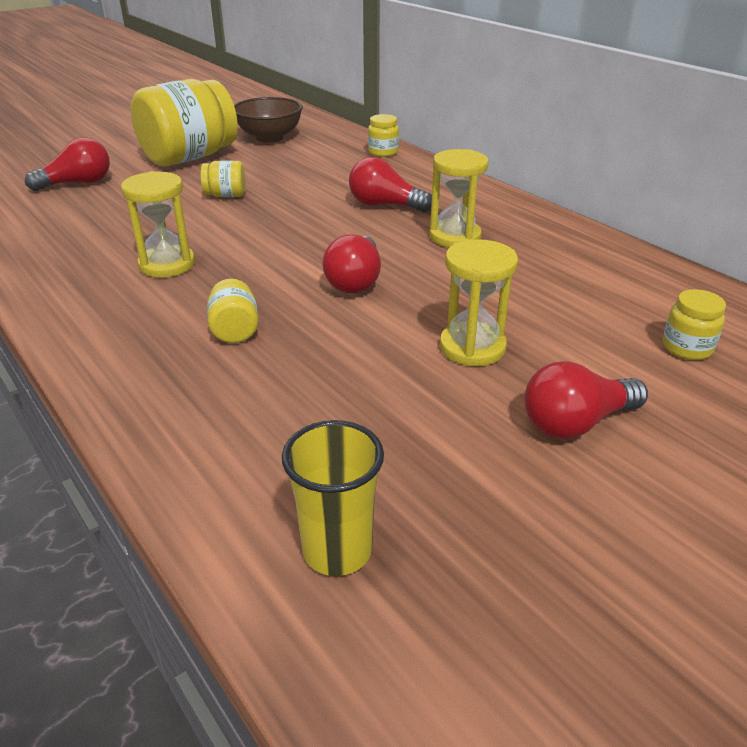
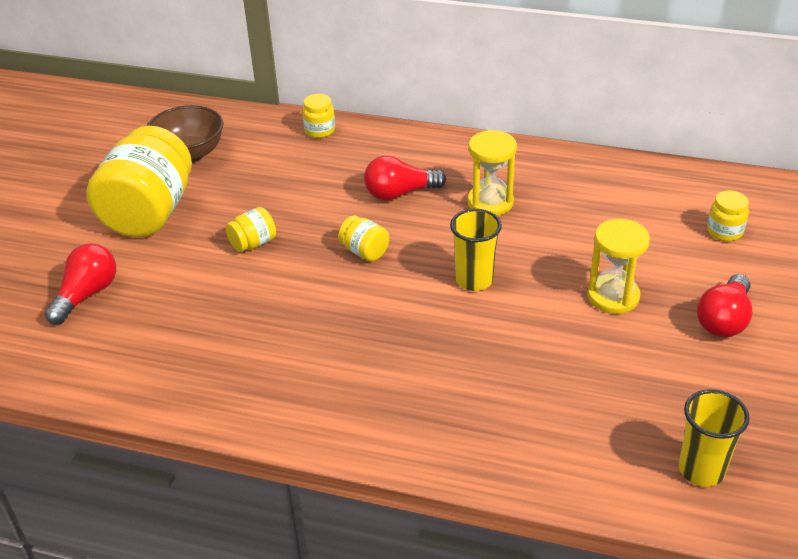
camera: 35 degrees left, 5 degrees up
(167, 264) = (314, 338): yellow hourglass -> none
(235, 330) = (451, 367): yellow jar -> yellow jar (365, 252)
(355, 281) = (474, 280): red light bulb -> yellow cup

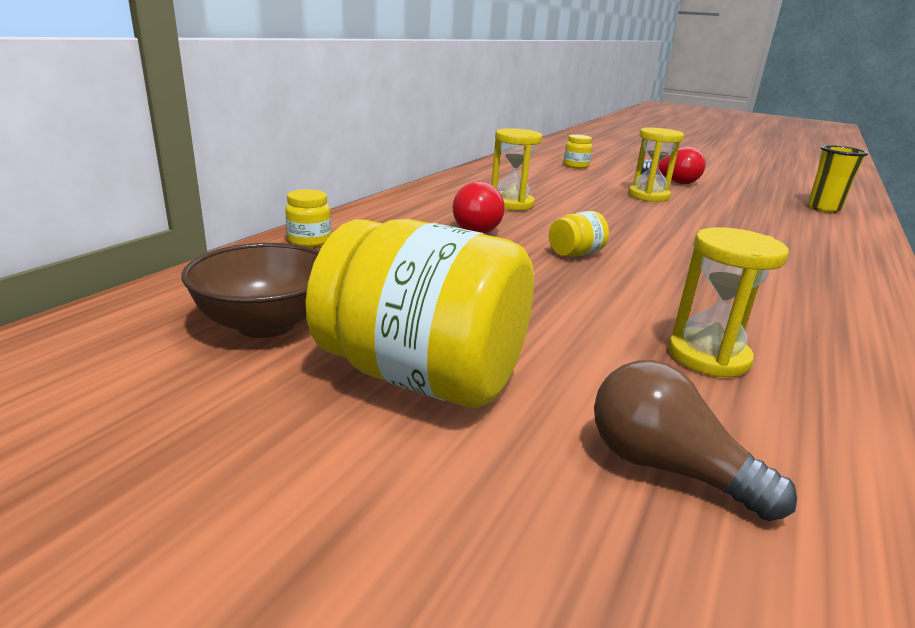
camera: 80 degrees left, 15 degrees down
(87, 295) = (667, 467): red light bulb -> brown light bulb
(200, 316) = (708, 356): none -> yellow hourglass
(253, 243) = (542, 305): yellow jar -> none
(474, 280) = (627, 225): yellow cup -> none

